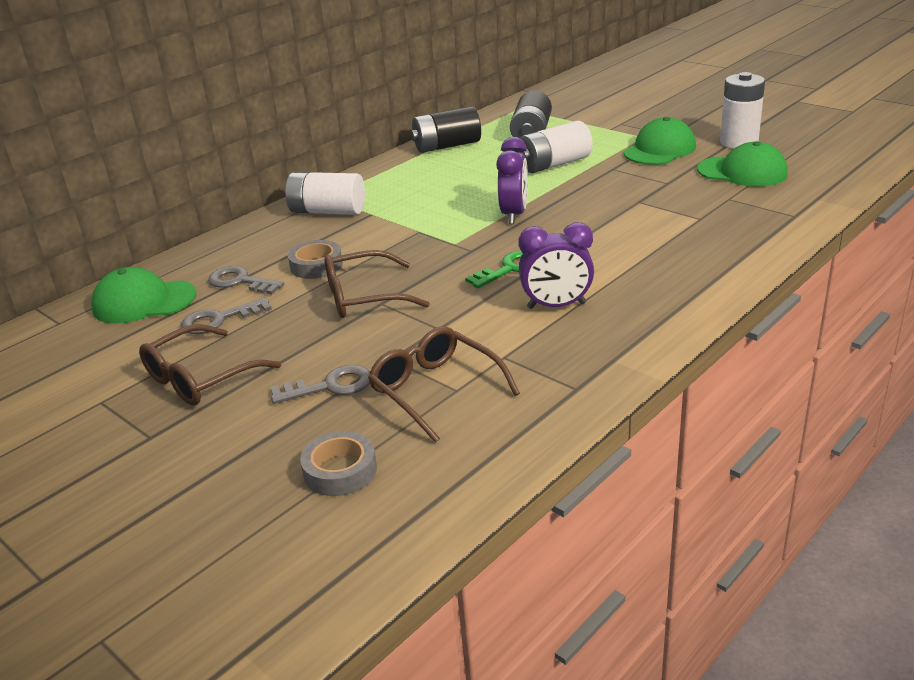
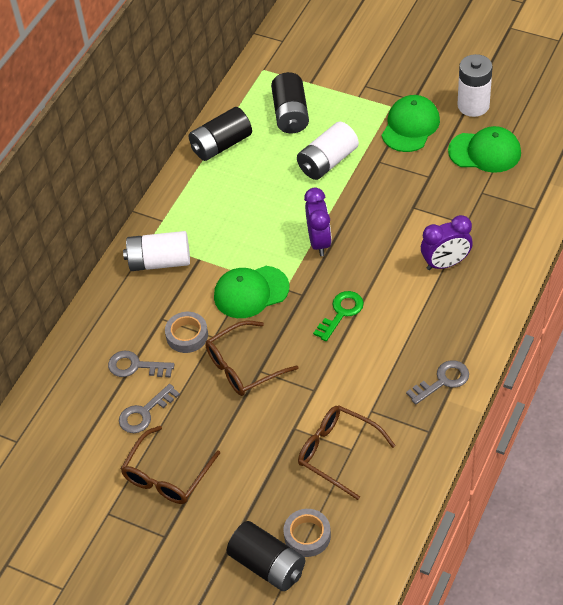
camera: 15 degrees left, 20 degrees up
(144, 302) = (71, 404): green cap -> green cap (251, 292)
(262, 494) = (267, 565): none -> black battery
(330, 386) = (264, 464): grey key -> grey key (443, 381)
(556, 306) = (389, 350): purple clock -> purple clock (445, 263)

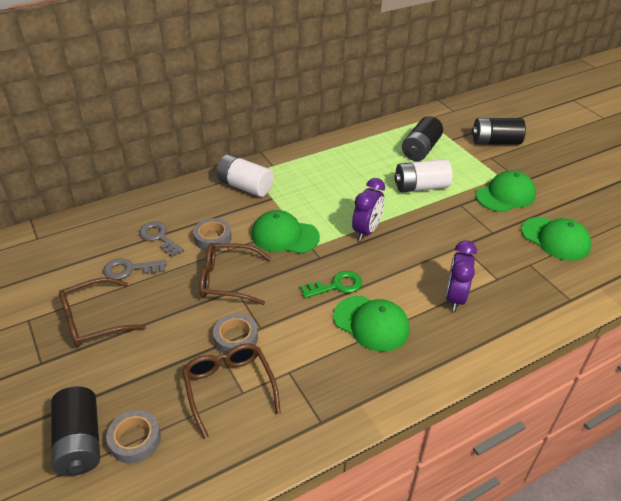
camera: 30 degrees right, 10 degrees down
(221, 145) = (355, 144): black battery -> black battery (495, 142)
(303, 411) = (236, 338): none -> grey tape
(399, 329) = (371, 323): none -> green cap
(443, 381) = (371, 386): grey key -> none
(445, 263) = (454, 298): purple clock -> purple clock turned 90 degrees clockwise
(473, 105) = (569, 205): white battery -> none

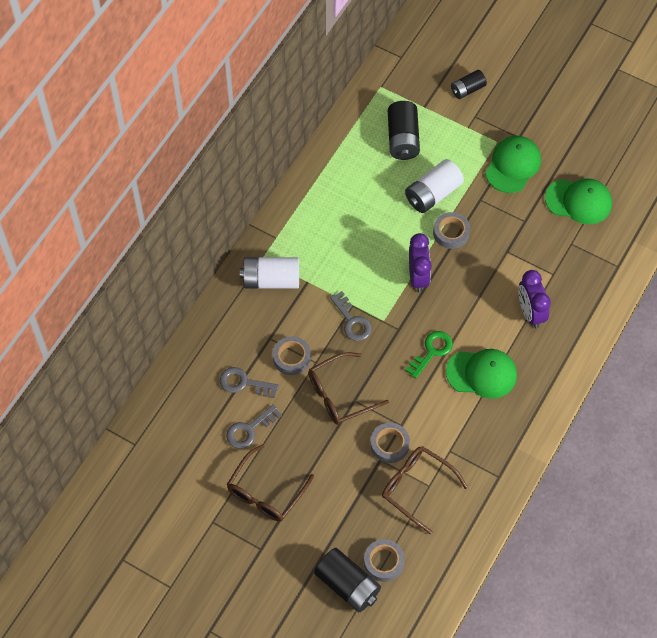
camera: 30 degrees left, 20 degrees up
(285, 236) = (352, 321): green cap -> grey key
(418, 215) = (451, 233): none -> grey tape
(495, 142) = (467, 89): black battery -> black battery, size x0.62

